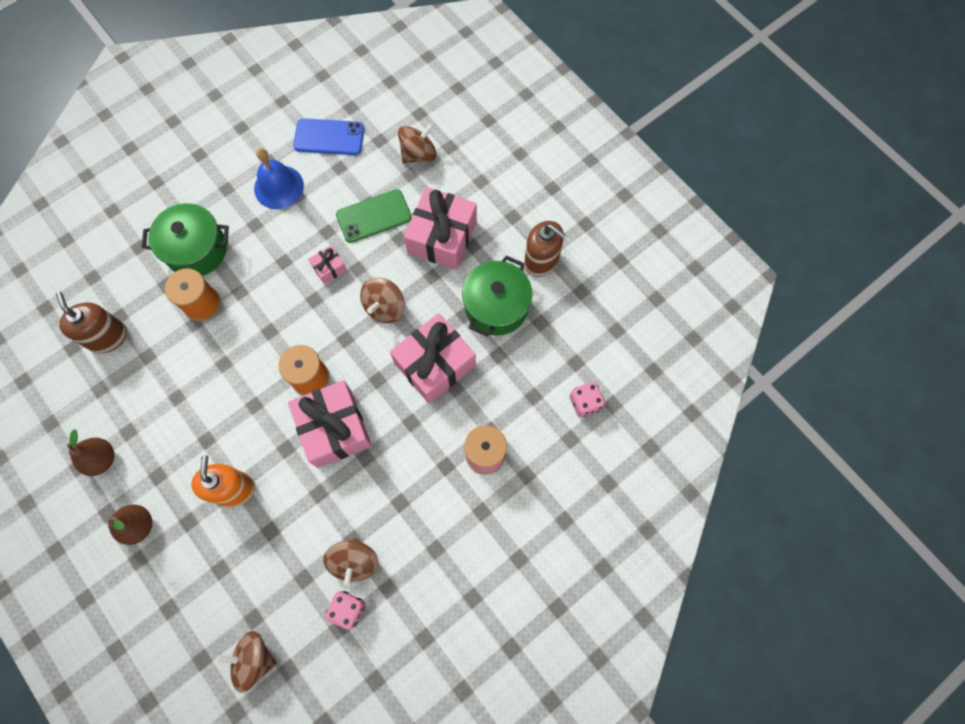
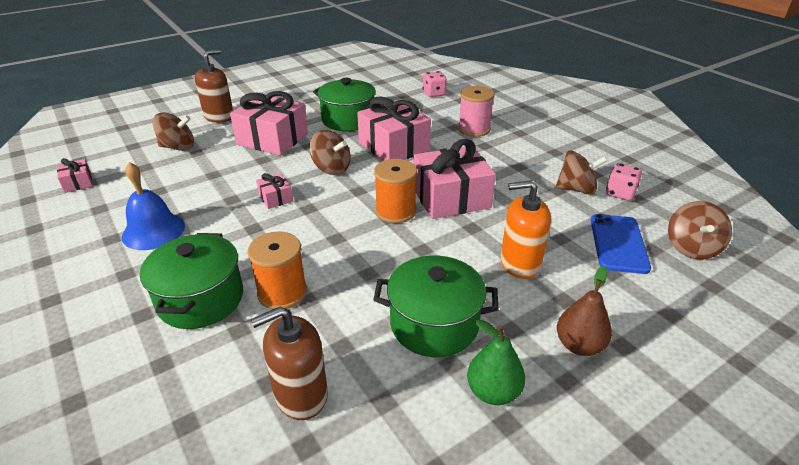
camera: 85 degrees left, 35 degrees down
(102, 459) = (493, 391): brown pear -> green pear
(165, 418) = (434, 324): none -> green pot
(329, 137) = (115, 196): blue phone -> blue phone (618, 243)
(349, 99) = (78, 183): none -> pink gift
(374, 216) = (230, 172): green phone -> none
(418, 154) = (178, 147): brown spinning top -> brown spinning top turned 120 degrees clockwise
(541, 261) = (315, 102): brown soap dispenser -> brown soap dispenser (219, 116)

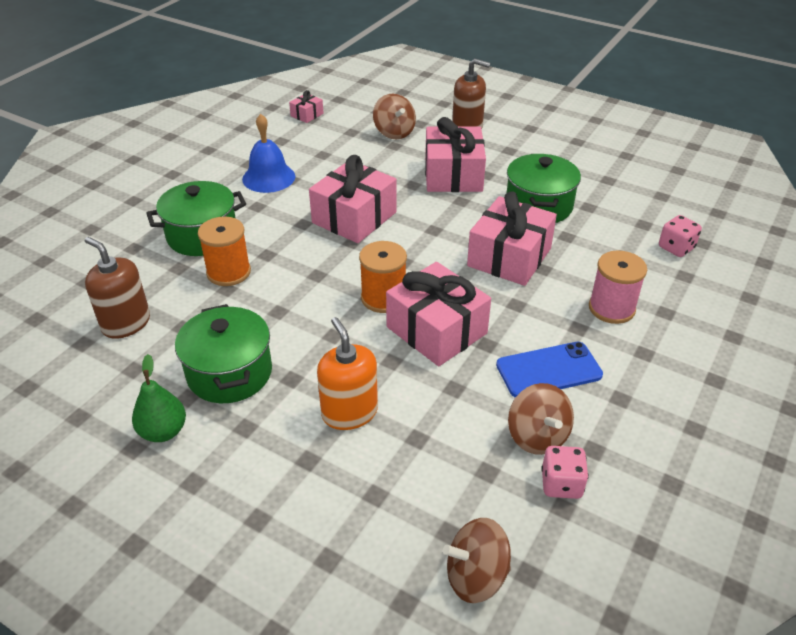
camera: 65 degrees right, 5 degrees up
(276, 198) = (354, 217): pink gift -> pink gift, size x2.19
(331, 168) = (429, 231): brown spinning top -> none
(579, 345) = (243, 482): brown pear -> none
(618, 243) = (438, 495): blue phone -> blue phone (549, 370)

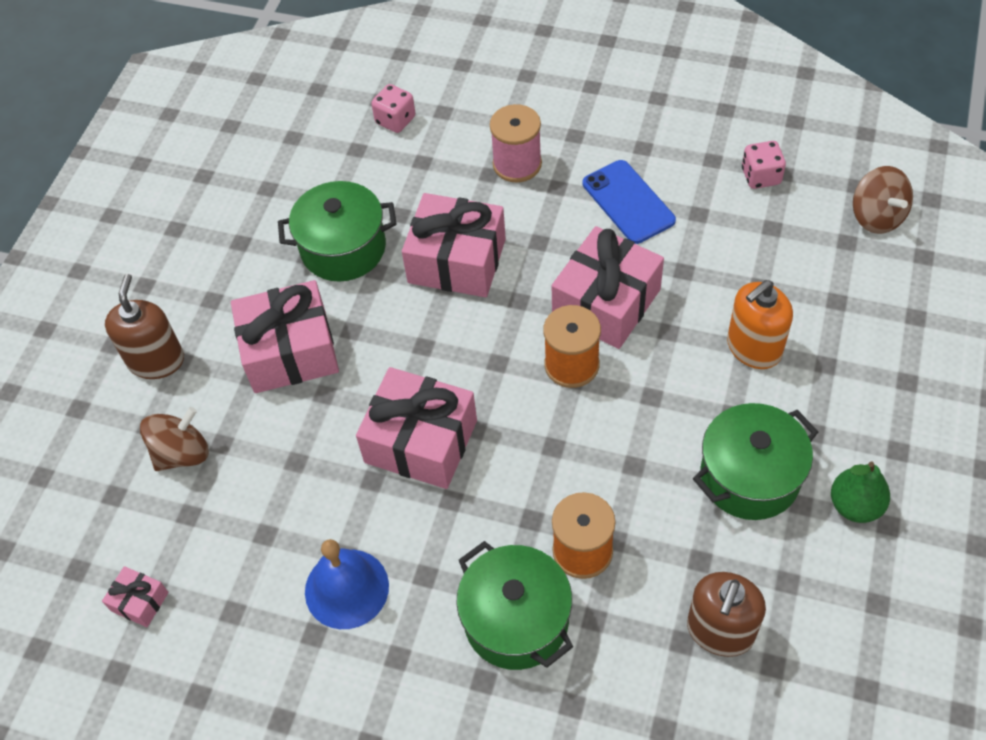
camera: 100 degrees left, 15 degrees up
(537, 436) = (716, 199): brown spinning top -> none

